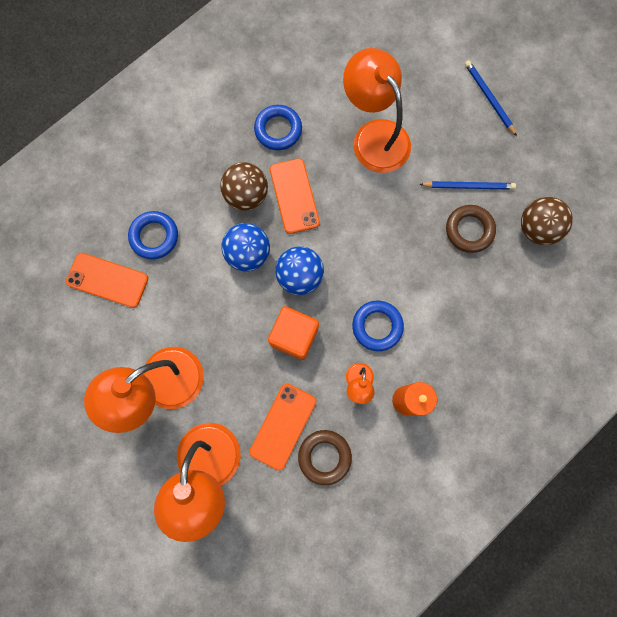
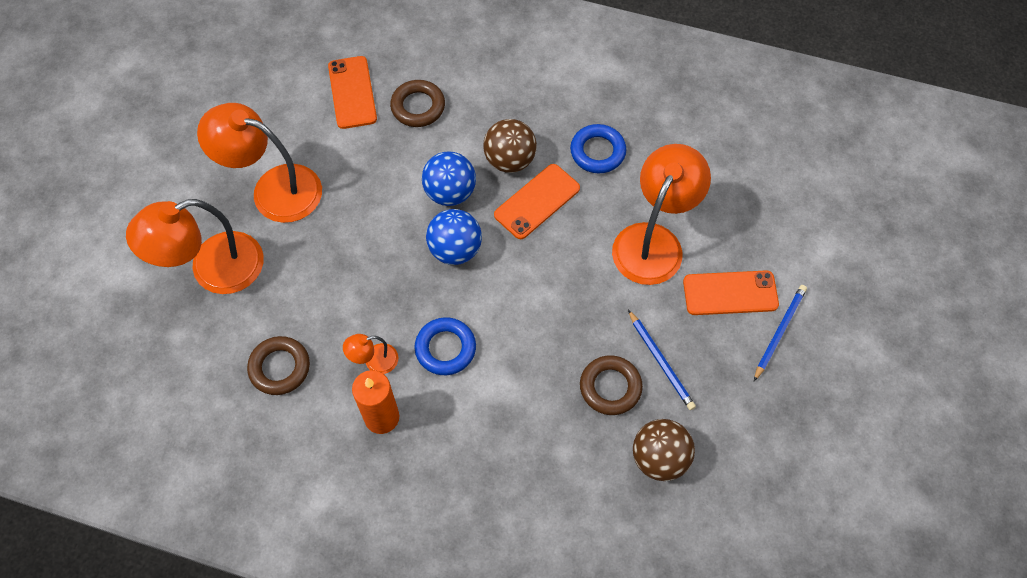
camera: 60 degrees right, 15 degrees down
(154, 236) = (418, 107): blue ring -> brown ring
(283, 426) = (291, 313): orange phone -> orange phone (730, 293)
(294, 336) = (389, 276): orange cube -> none

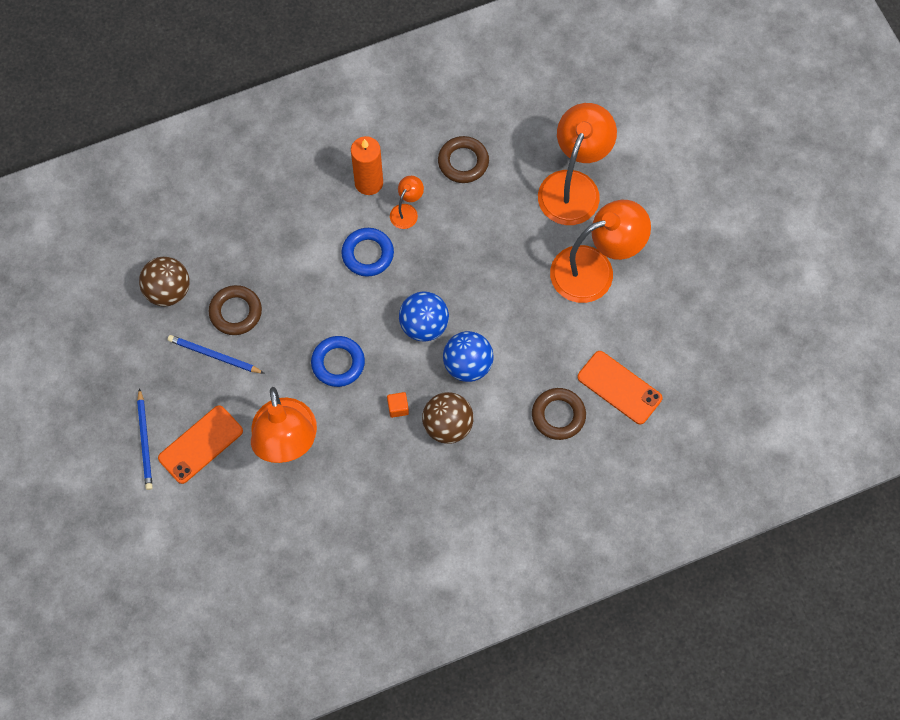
camera: 140 degrees right, 5 degrees up
(537, 202) = (398, 408): orange phone -> orange cube
(597, 152) = (387, 486): blue ring -> blue ring (338, 363)

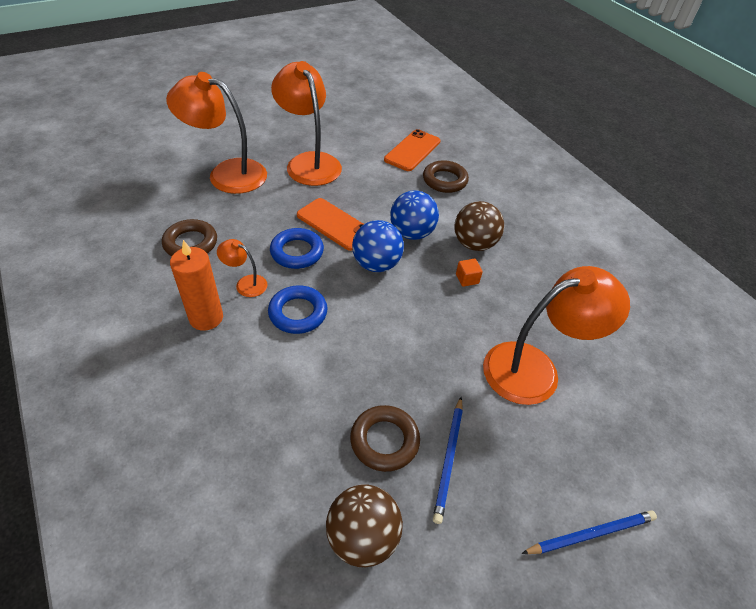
camera: 100 degrees left, 20 degrees down
(201, 444) = (569, 460): orange phone -> orange phone (334, 224)
(338, 363) = (431, 330): blue ring -> blue ring (297, 252)

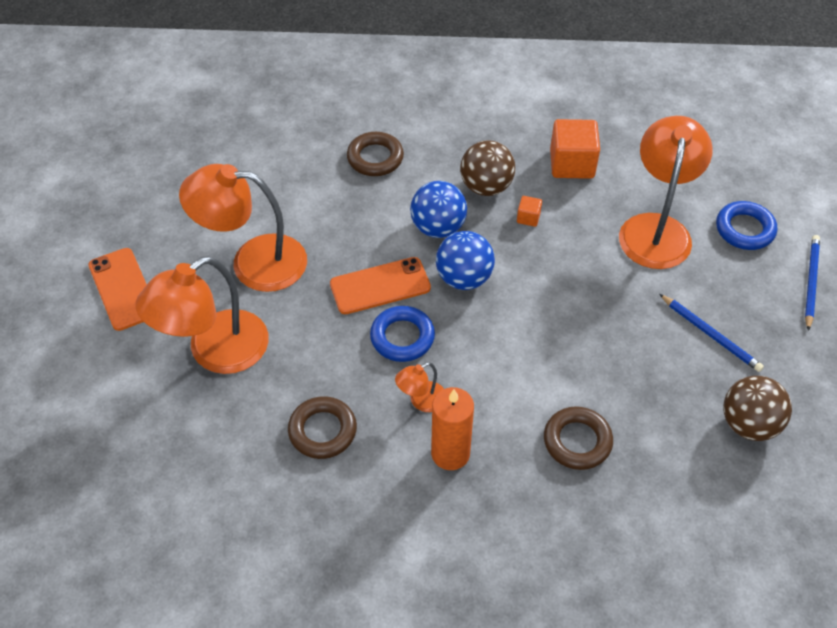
camera: 55 degrees left, 5 degrees up
(298, 313) = (491, 372): blue ring -> blue ring (744, 229)
(384, 441) = (671, 369): brown ring -> brown ring (577, 441)
(412, 150) = (303, 158): orange phone -> orange phone (123, 289)
(548, 285) = (572, 164): none -> orange cube

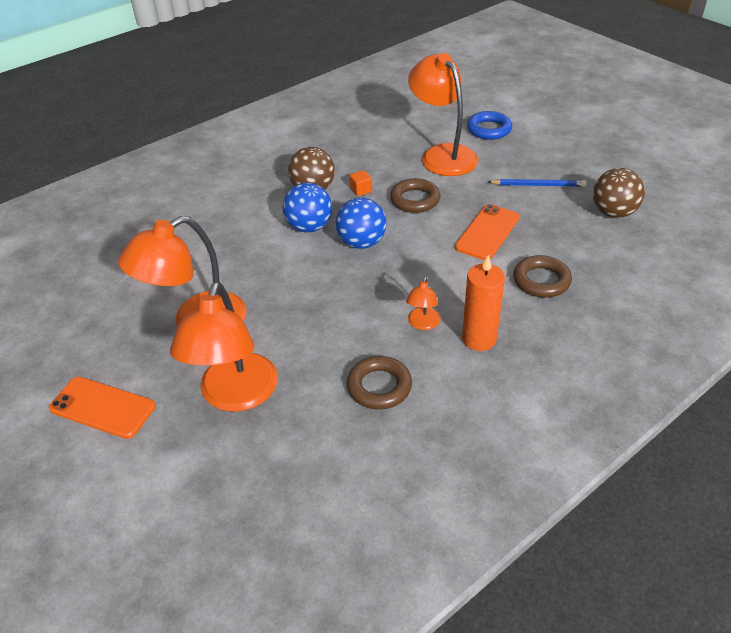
camera: 40 degrees left, 10 degrees down
(375, 158) = (215, 215): brown ring -> brown ring (415, 200)
(380, 286) = (311, 280): orange phone -> orange phone (487, 232)
(402, 337) = (363, 298): blue ring -> none
(572, 164) = (352, 151): orange cube -> none
(810, 282) = (553, 133): blue pencil -> none

